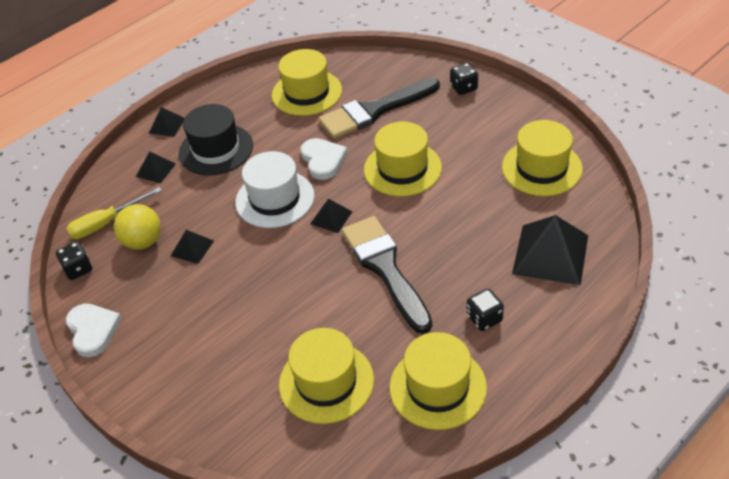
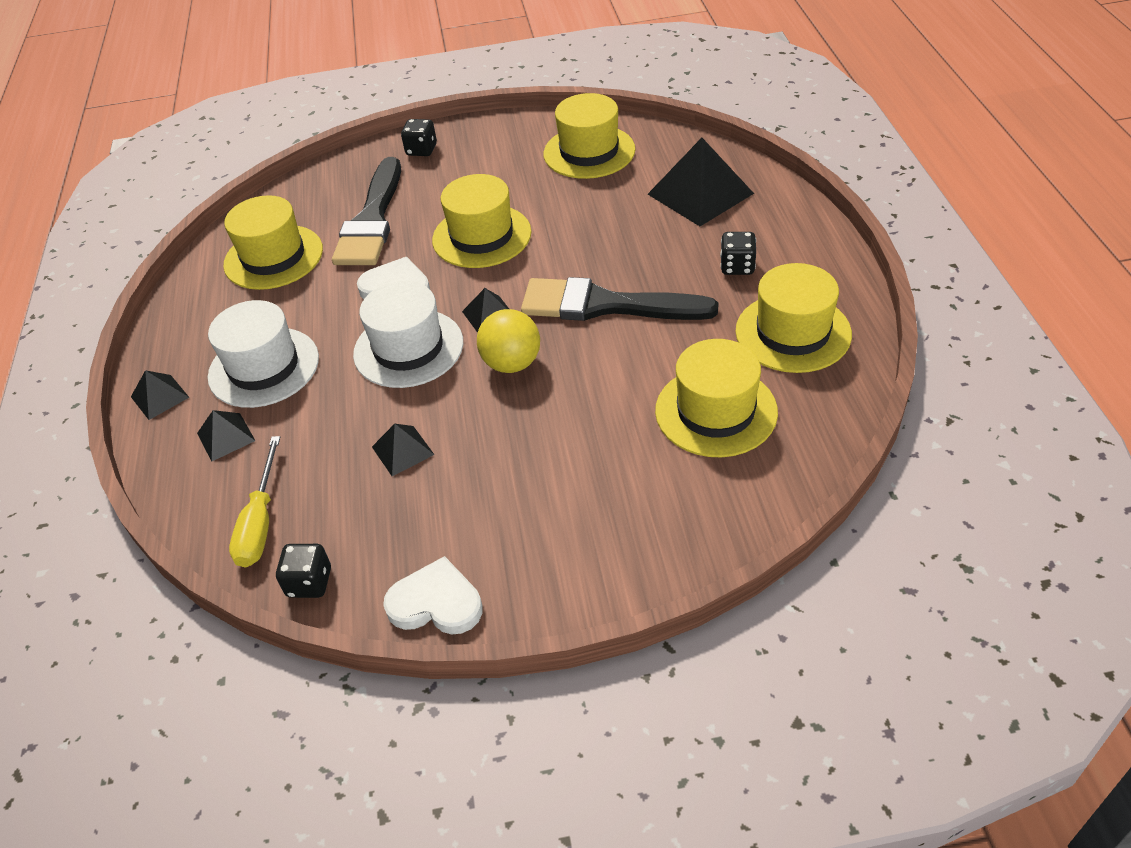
camera: 55 degrees left, 0 degrees up
(143, 242) = (338, 495): yellow ball -> yellow ball (512, 363)
(216, 149) = (264, 367): black hat -> white hat

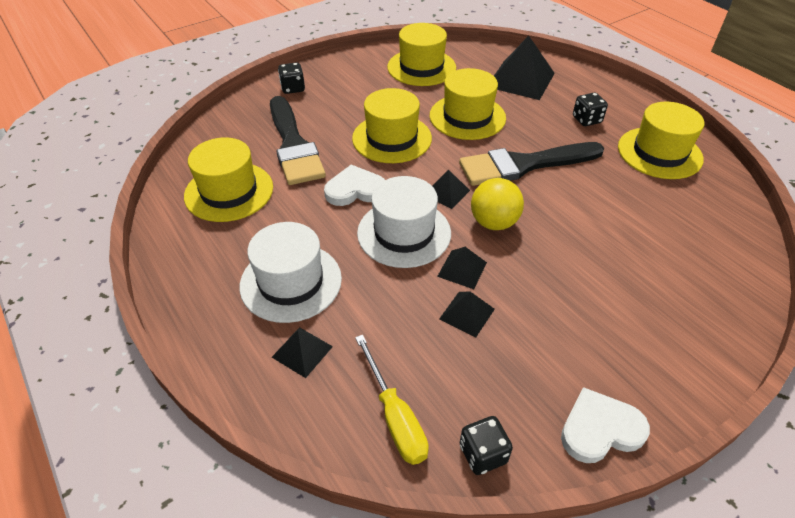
camera: 30 degrees left, 0 degrees up
(160, 397) = (209, 336): black pyramid -> black pyramid (462, 269)
(716, 411) = (661, 216): yellow hat -> yellow hat (467, 117)

